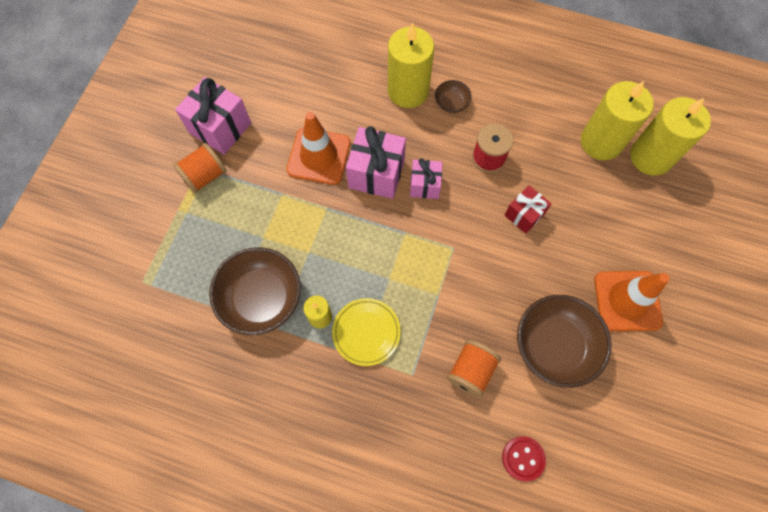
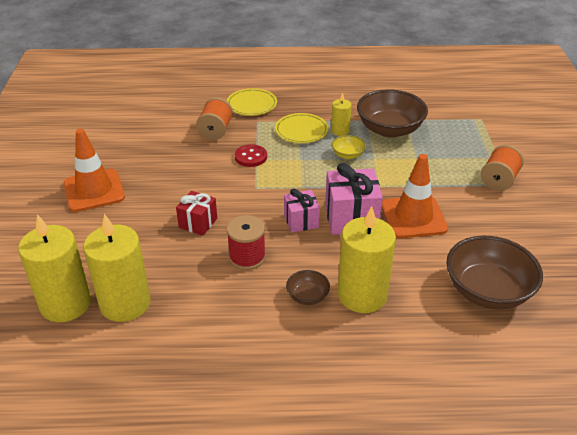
camera: 160 degrees right, 30 degrees down
(220, 128) = (521, 214): pink gift -> none
(334, 268) = (348, 155): none -> yellow bowl
(408, 417) = (252, 105): none -> yellow plate
(523, 458) = (167, 106): red button -> red button (251, 157)
(554, 346) = (154, 155): brown bowl -> brown bowl (487, 291)

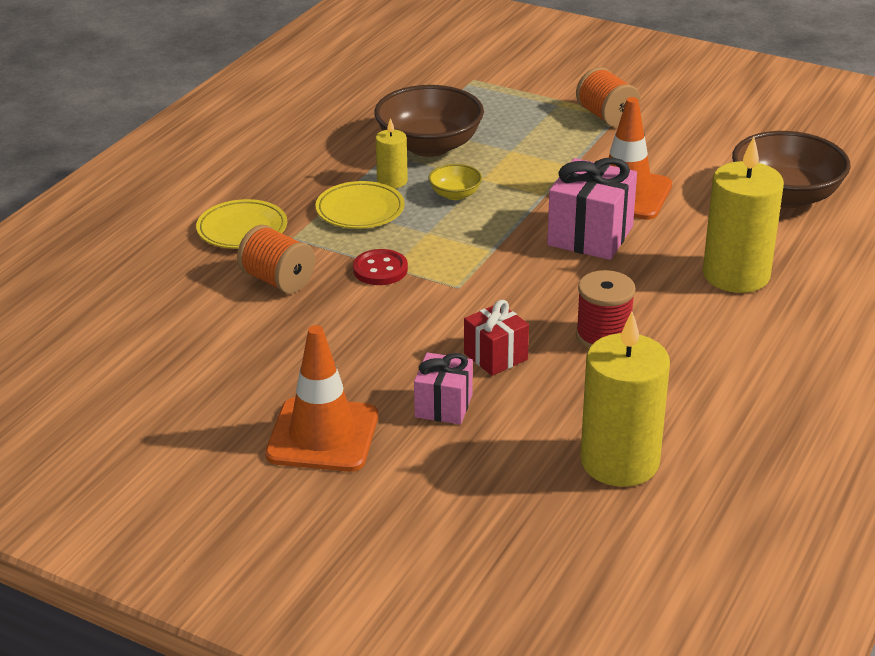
camera: 60 degrees left, 5 degrees down
(65, 304) = (580, 518): yellow candle -> none
(301, 221) = (564, 273): pink gift -> pink gift (443, 406)
(307, 296) = (711, 313): brown bowl -> none

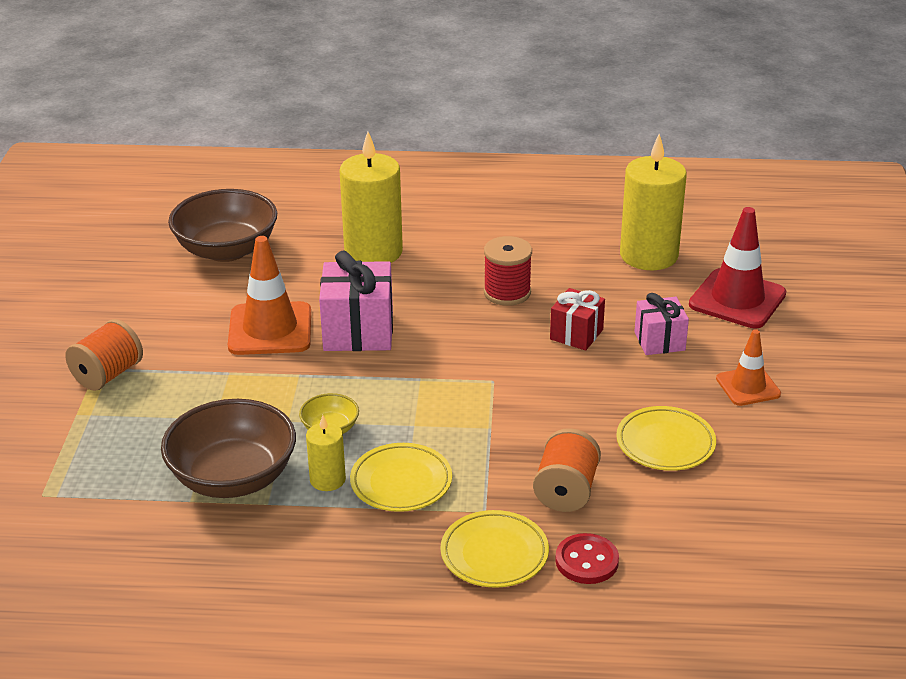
camera: 115 degrees left, 0 degrees up
(287, 351) = (665, 443): none -> yellow plate
(322, 435) = (748, 386): orange traffic cone -> orange traffic cone, size x0.60
(380, 269) = (499, 433): red button -> red button (586, 561)
(481, 495) = (737, 299): none -> red traffic cone

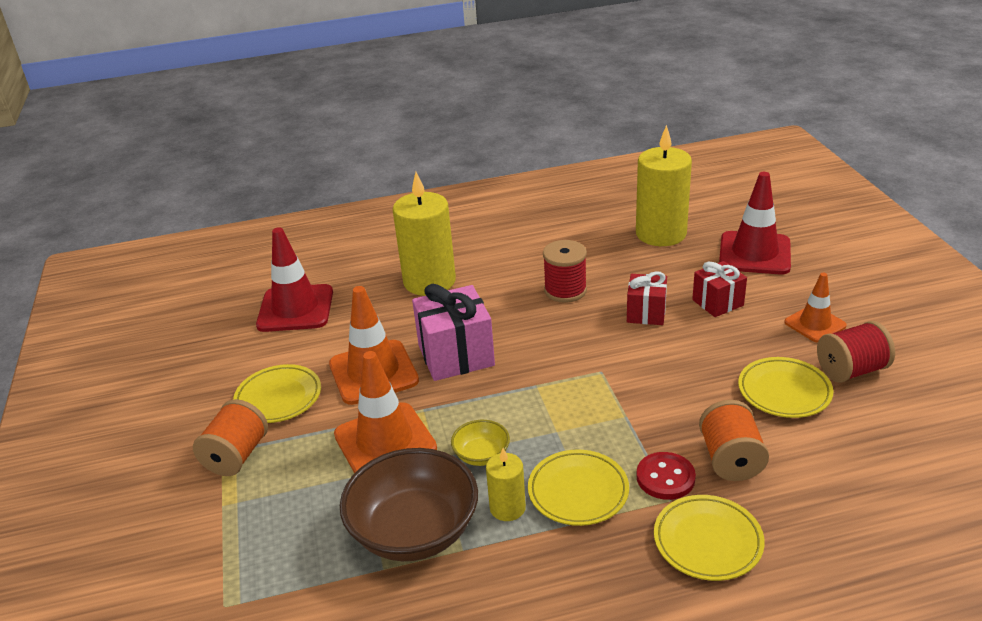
camera: 15 degrees left, 0 degrees up
(170, 332) = (278, 398): none -> yellow plate
(226, 250) = (295, 309): brown bowl -> red traffic cone
(247, 395) = (385, 442): none -> orange traffic cone
(586, 561) = (794, 524): red button -> red button (665, 477)
(659, 341) = (717, 303): pink gift -> red gift
(751, 440) = (851, 370): none -> red spool

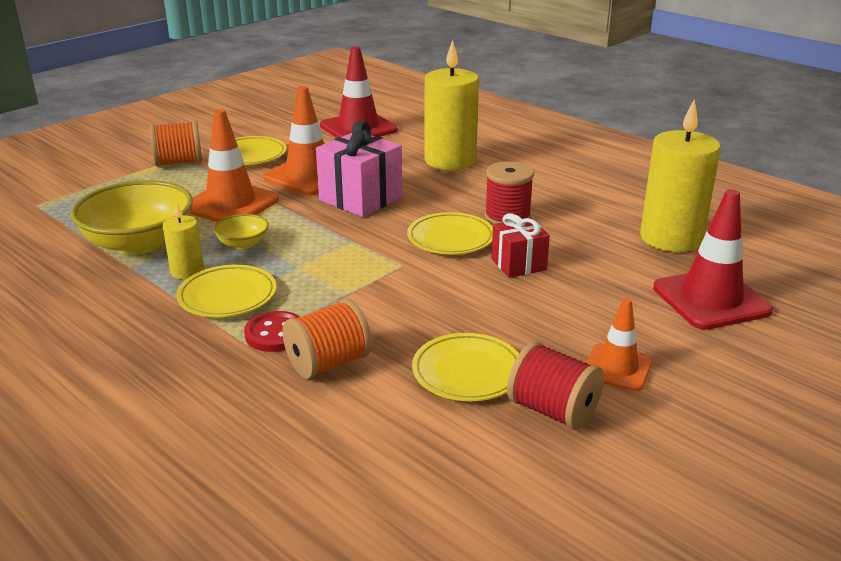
camera: 55 degrees right, 5 degrees down
(414, 531) = (139, 243): brown bowl -> yellow bowl
(707, 541) = (202, 376): yellow plate -> yellow plate (450, 238)
(717, 303) = (584, 298): red gift -> none

